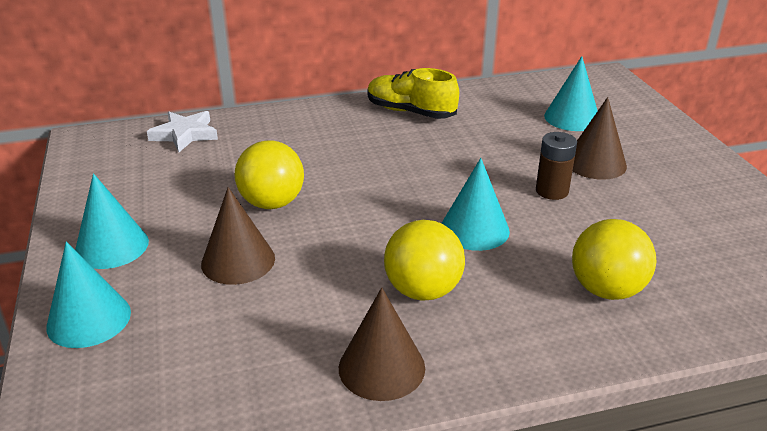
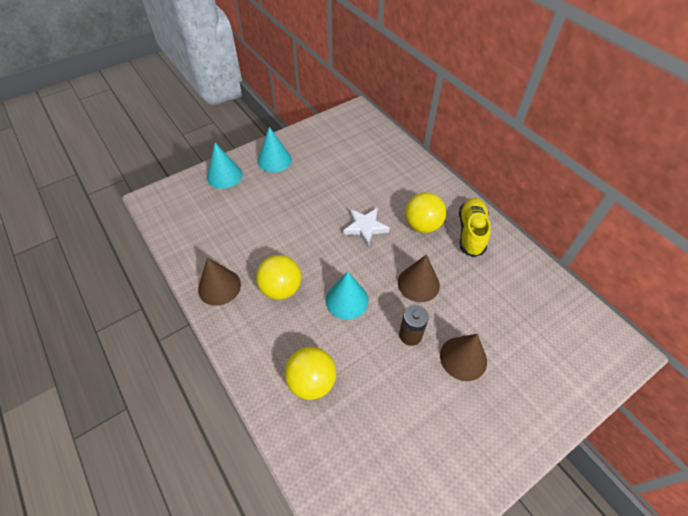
camera: 70 degrees right, 20 degrees up
(185, 134) = (381, 143): white star -> white star (365, 227)
(238, 261) = (279, 207): brown cone -> brown cone (418, 284)
(272, 203) = (333, 202): yellow ball -> yellow ball (422, 225)
(572, 118) = (526, 333): turquoise cone -> none

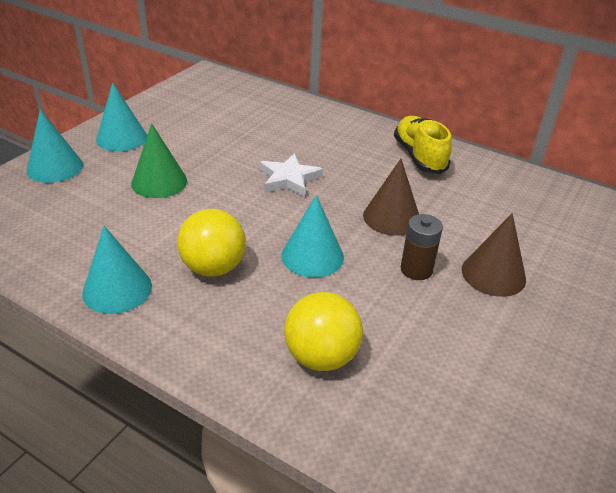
camera: 25 degrees left, 15 degrees down
(219, 287) = (117, 289): brown cone -> turquoise cone
(280, 206) = (159, 182): none -> green cone
(422, 225) = (358, 162): yellow ball -> none

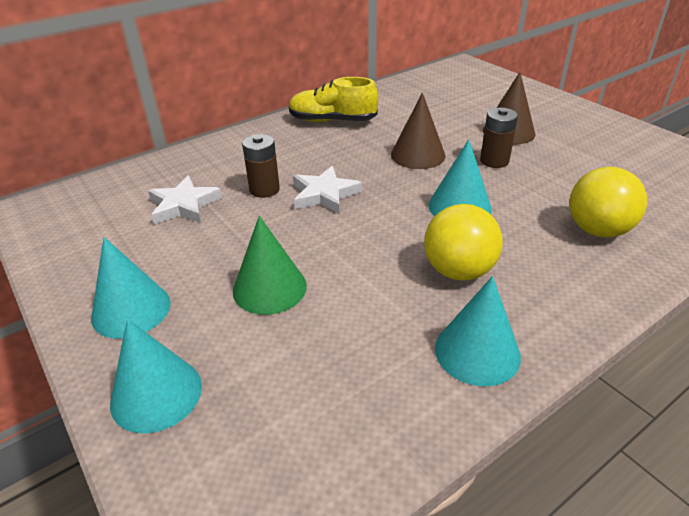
camera: 65 degrees left, 0 degrees up
(239, 123) = (184, 205): none -> white star
(279, 150) = (264, 189): none -> brown battery

